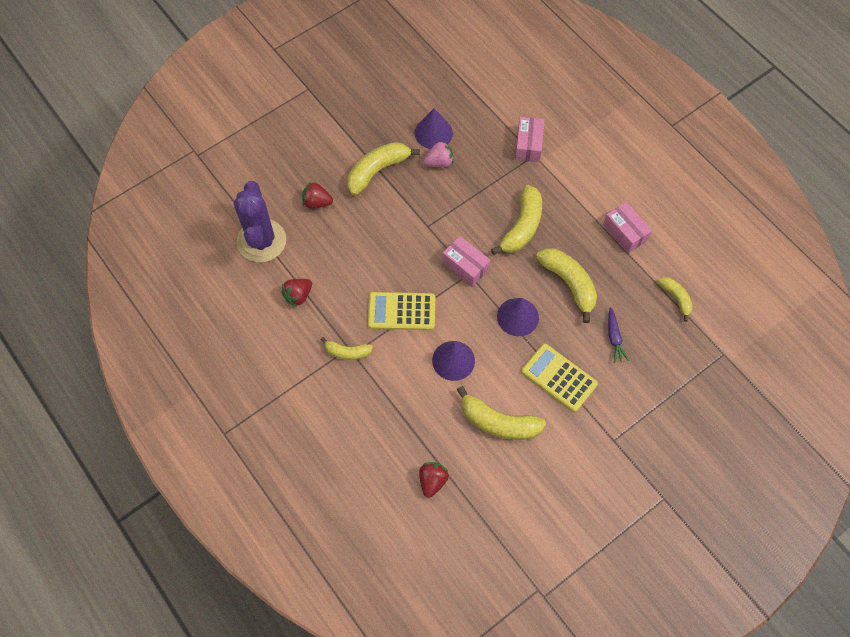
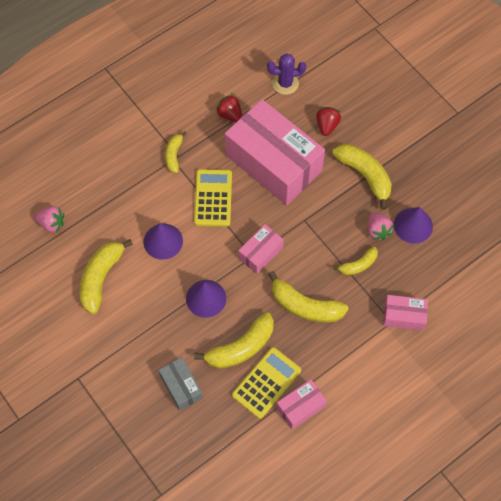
camera: 90 degrees right, 0 degrees up
(261, 241) = (285, 83): purple cactus -> purple cactus, size x0.59
(360, 253) = (273, 163): none -> pink box
(432, 481) = (51, 223): red strawberry -> pink strawberry
(559, 378) = (141, 332): yellow calculator -> yellow calculator (266, 382)
(614, 338) = (181, 387): purple carrot -> grey box
(675, 298) = (224, 452): yellow banana -> yellow banana (358, 265)

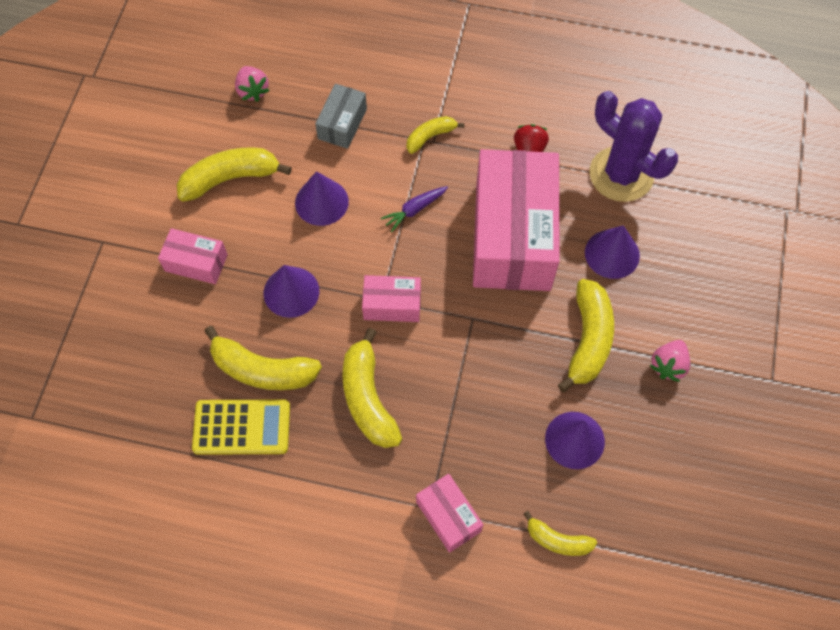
camera: 50 degrees right, 0 degrees up
(181, 387) = (169, 345): grey box -> grey box (342, 124)
(213, 198) = (414, 210): yellow calculator -> purple carrot
(285, 83) = (621, 174): purple cactus -> purple cactus, size x1.69
(300, 407) = (241, 485): pink box -> pink box (196, 262)
(327, 125) = (612, 254): red strawberry -> purple cone
(358, 265) = (469, 417): yellow banana -> yellow banana (558, 540)
(377, 230) = (531, 405): pink strawberry -> pink strawberry (668, 365)

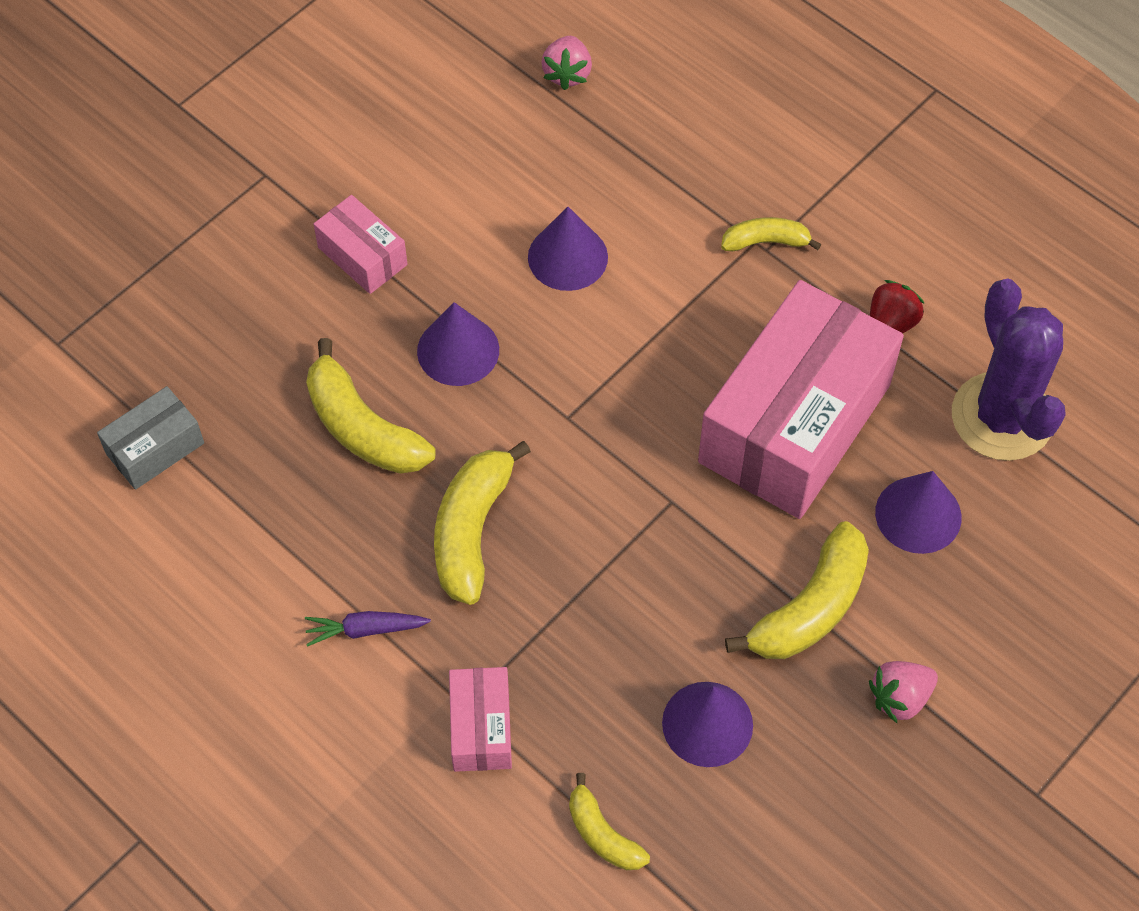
camera: 30 degrees right, 5 degrees down
(230, 179) = (469, 172): yellow banana -> none
(242, 427) = (294, 483): yellow calculator -> none
(342, 124) = (658, 170): grey box -> grey box (155, 448)
(392, 304) = (577, 431): pink box -> none
(414, 210) = (683, 326): purple carrot -> purple carrot (365, 630)

